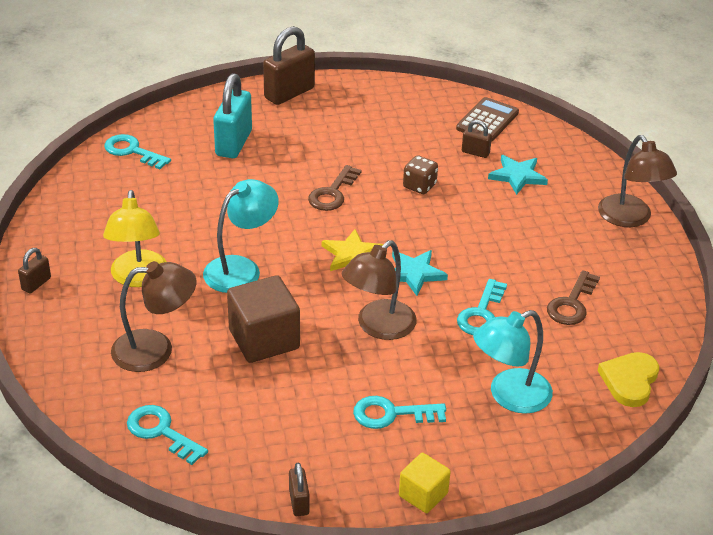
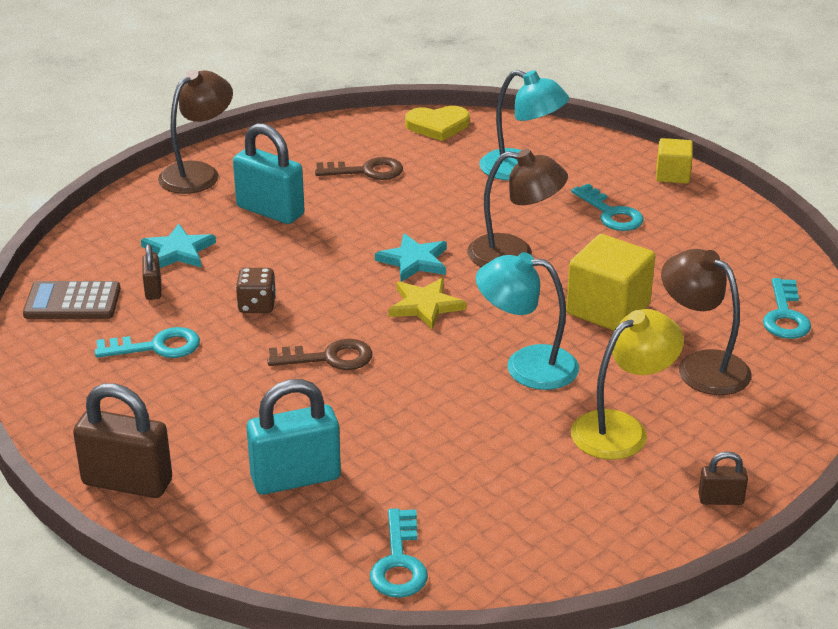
camera: 120 degrees left, 5 degrees down
(264, 339) = (608, 309): brown cube -> yellow cube
(299, 502) = (755, 222): brown padlock -> none
(481, 313) = (431, 209): turquoise key -> turquoise key (156, 347)
(543, 233) = (270, 211): none -> turquoise padlock

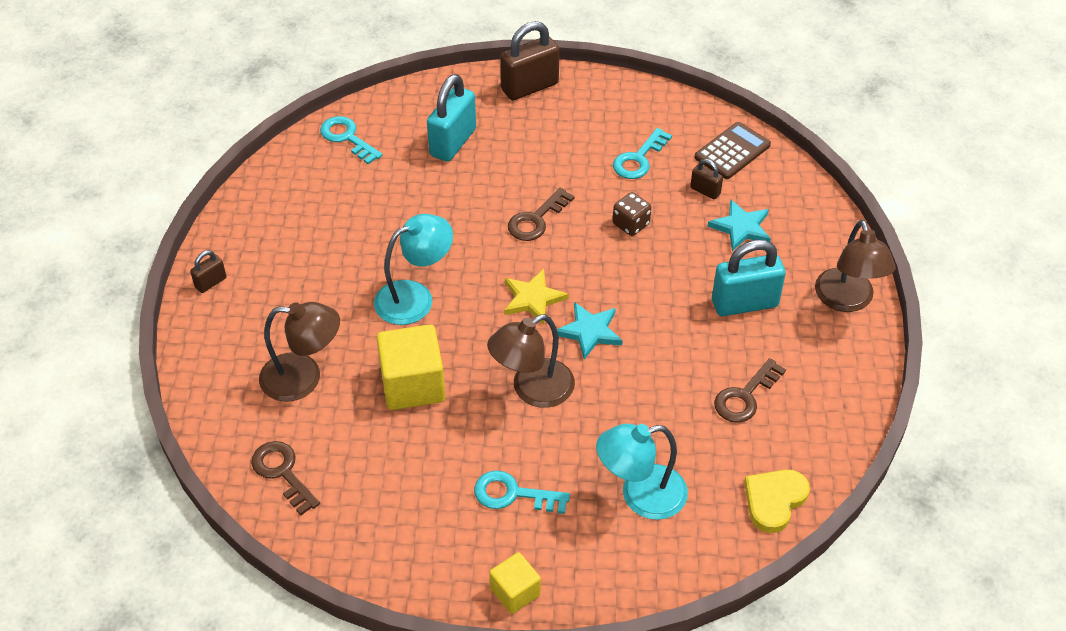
camera: 135 degrees right, 15 degrees up
(621, 429) = (310, 291): yellow lamp -> none
(785, 315) = (283, 473): turquoise key -> brown key

